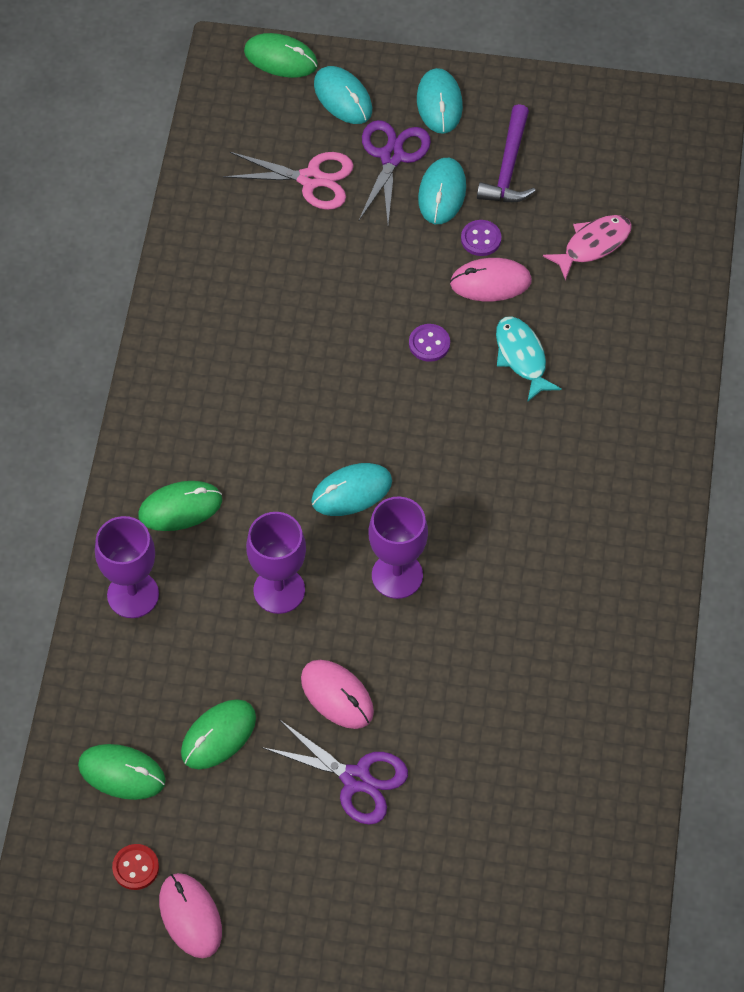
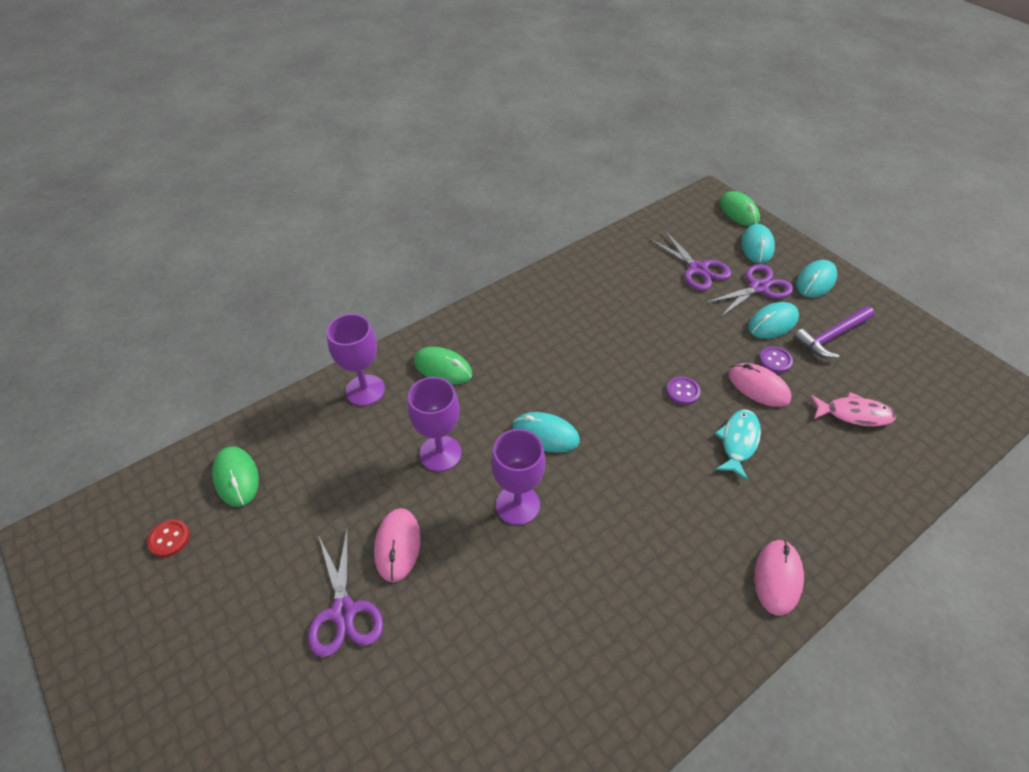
camera: 45 degrees right, 10 degrees down
(190, 916) = (151, 601): pink mouse -> pink mouse (777, 578)
(218, 735) = (307, 505): green mouse -> none
(311, 179) = (698, 269): pink scissors -> purple scissors

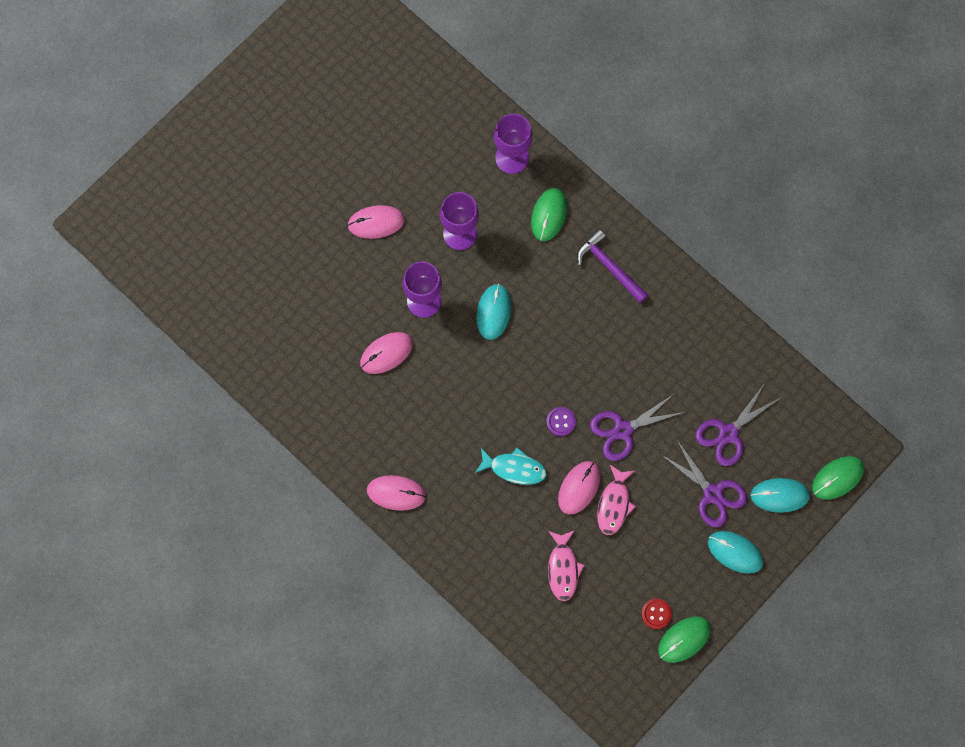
camera: 80 degrees right, 25 degrees up
(169, 539) = (354, 66): red button -> red button (656, 614)
(236, 477) = (411, 90): green mouse -> green mouse (684, 639)
(343, 611) = (322, 201): purple scissors -> purple scissors (623, 430)
(582, 560) = (386, 353): none -> pink mouse
(772, 322) = (664, 505): turquoise mouse -> none
(775, 360) = (614, 504): purple button -> pink fish
(832, 336) = (656, 560): purple hammer -> purple hammer (609, 267)

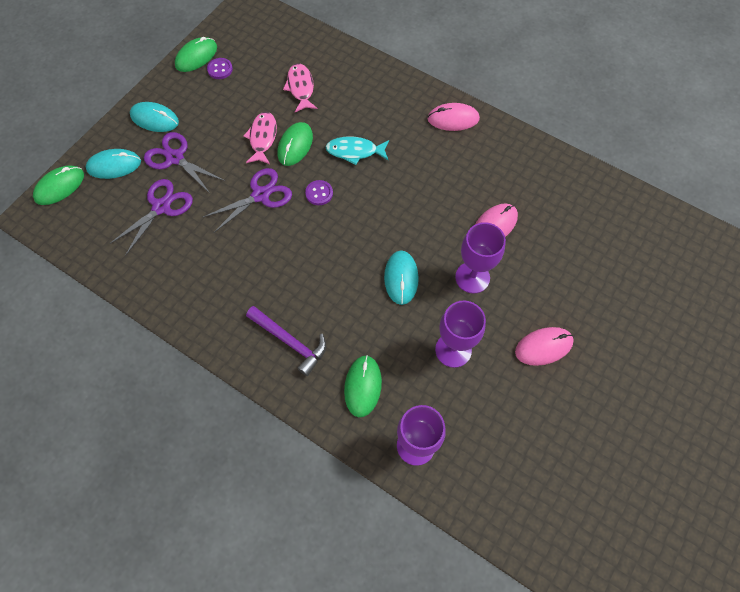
camera: 170 degrees right, 10 degrees down
(579, 488) = (295, 145): pink mouse -> green mouse
(656, 614) = (220, 69): red button -> purple button

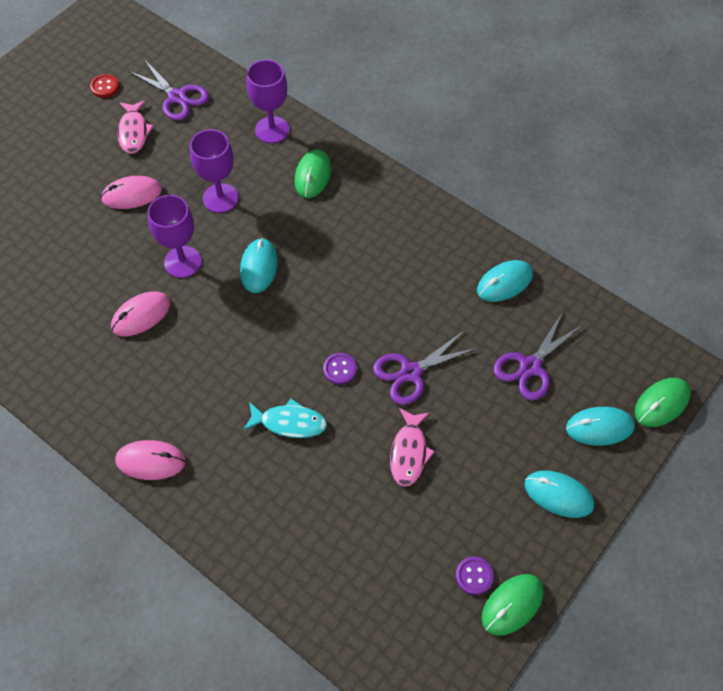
camera: 175 degrees left, 5 degrees down
(173, 280) = (504, 282): none -> turquoise mouse
(175, 158) = (522, 432): purple scissors -> purple scissors (177, 97)
(290, 341) = (380, 216): purple hammer -> none
(295, 145) = (366, 438): green mouse -> none
(301, 88) = (354, 531): pink fish -> pink fish (133, 132)
(626, 496) = (105, 87): none -> red button

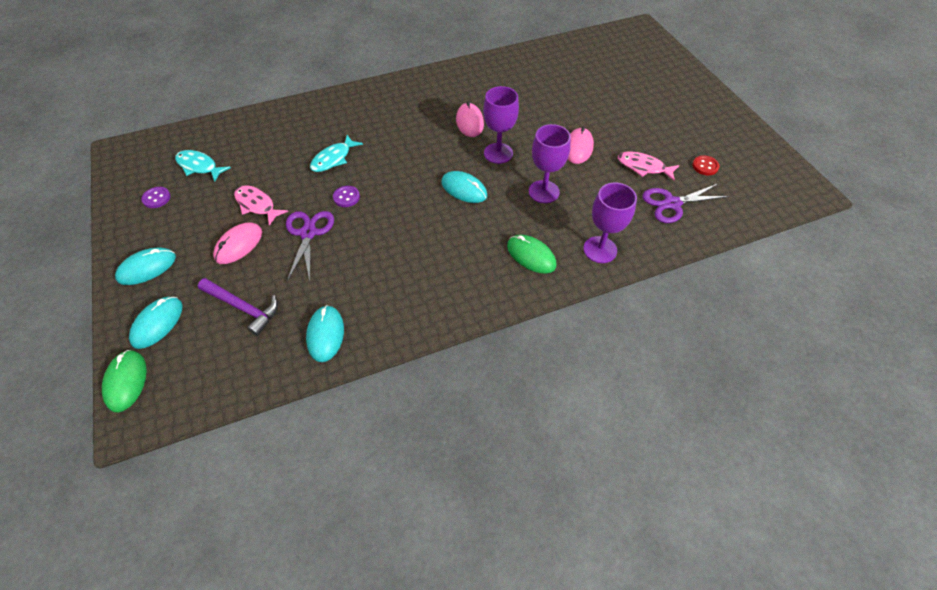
camera: 120 degrees right, 5 degrees down
(150, 461) = (366, 97): pink mouse -> pink mouse (239, 245)
(396, 571) = (199, 166): none -> turquoise fish
(512, 605) = (122, 207): green mouse -> none
(530, 366) = (243, 307): purple scissors -> purple hammer

